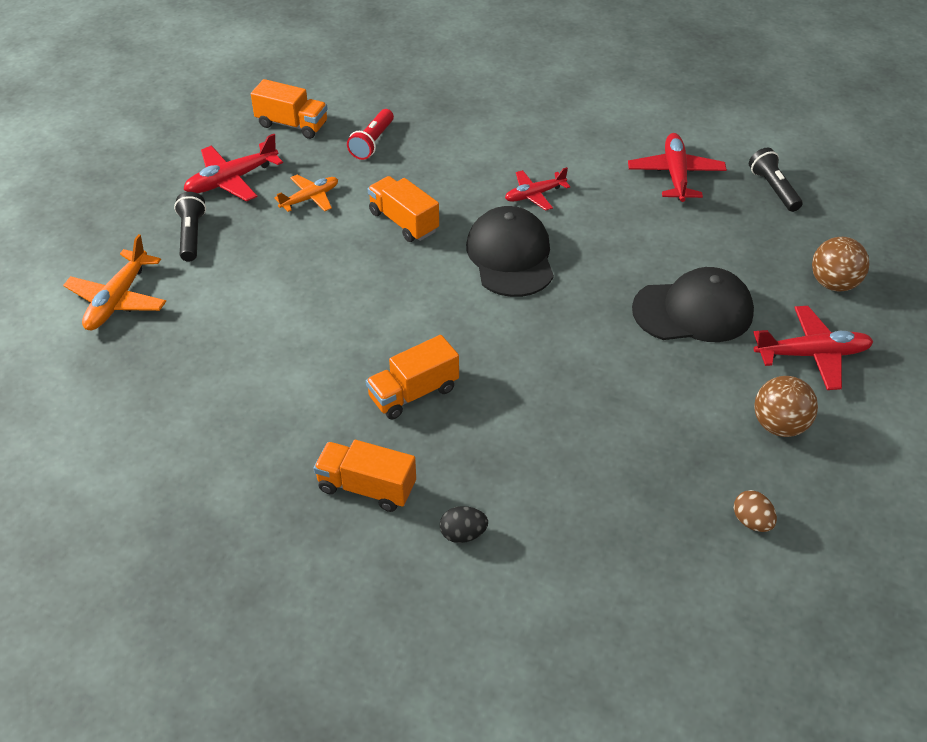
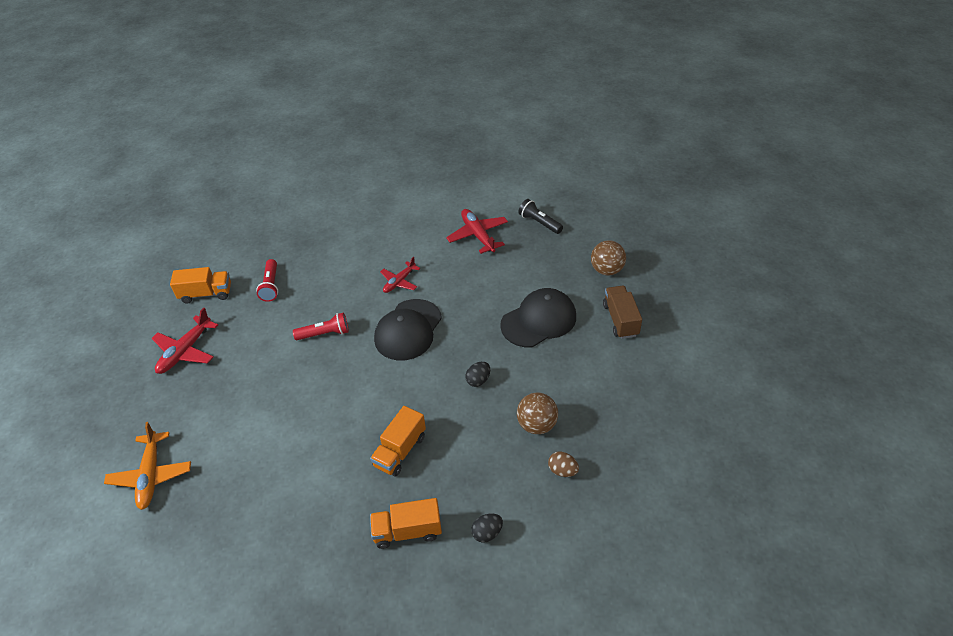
camera: 25 degrees left, 0 degrees up
(191, 235) = (179, 404): black flashlight -> none
(310, 198) = (250, 342): orange plane -> none
(403, 222) = (324, 334): orange truck -> red flashlight
(510, 256) = (408, 330): black cap -> black cap turned 120 degrees counterclockwise
(564, 351) = (478, 380): none -> black egg
(752, 521) = (647, 441): brown egg -> brown egg (562, 470)
(779, 425) = (628, 373): brown ball -> brown ball (537, 425)
(812, 354) = (620, 320): red plane -> brown truck

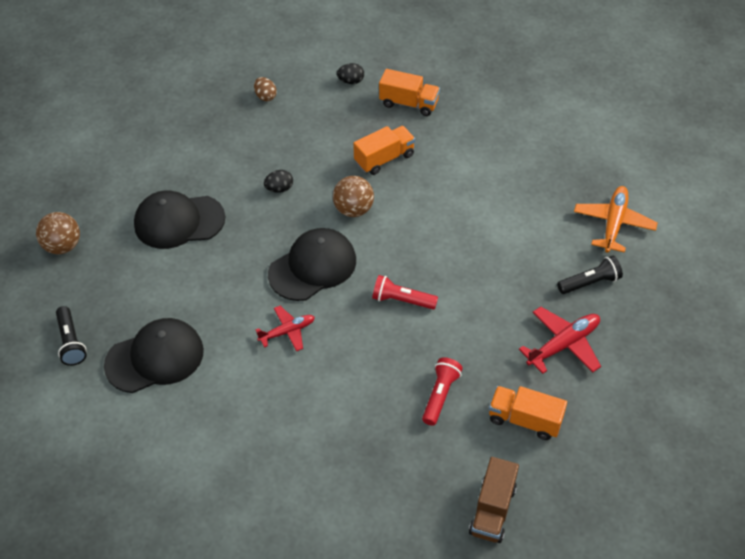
camera: 155 degrees left, 5 degrees up
(169, 408) = (590, 282): none -> black flashlight
(478, 235) = (155, 358): red plane -> black cap
(537, 425) = (258, 134): brown ball -> brown ball (353, 209)
(620, 320) = (104, 189): brown truck -> brown truck (492, 510)

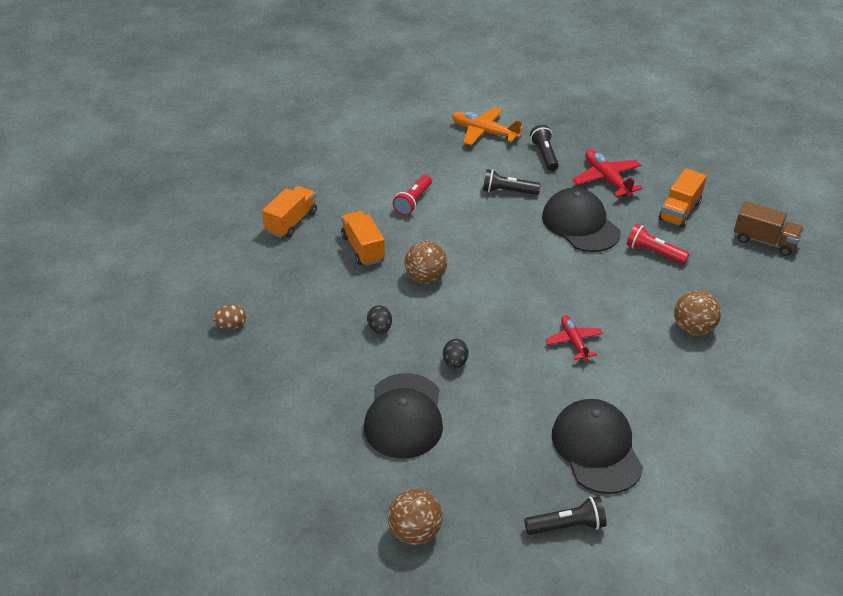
camera: 80 degrees left, 10 degrees down
(313, 267) = (494, 315): black cap -> black cap (580, 224)
(324, 433) = (693, 329): none -> brown ball
(351, 81) = (239, 257): black egg -> black egg (455, 362)
(402, 300) = (546, 261): red flashlight -> red flashlight (413, 202)
(509, 257) = (508, 191): none -> black flashlight

